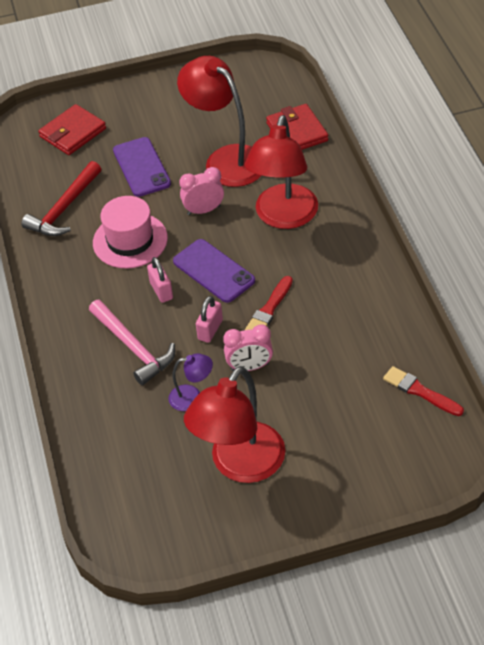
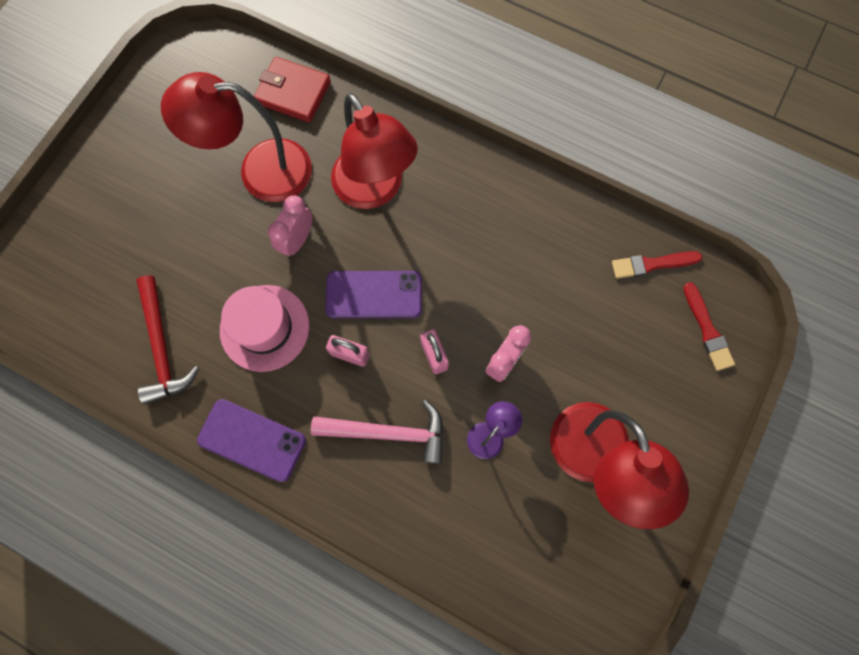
camera: 50 degrees left, 25 degrees up
(73, 133) = (76, 258): red wallet -> none
(141, 167) = (189, 241): purple phone -> purple phone (252, 440)
(269, 309) = (460, 291): red brush -> red brush (707, 330)

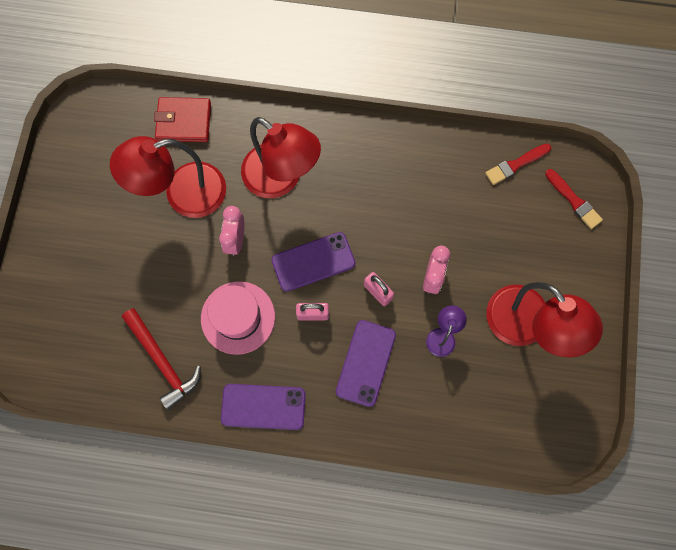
camera: 20 degrees left, 0 degrees up
(388, 432) = (366, 363): pink hammer -> purple phone

